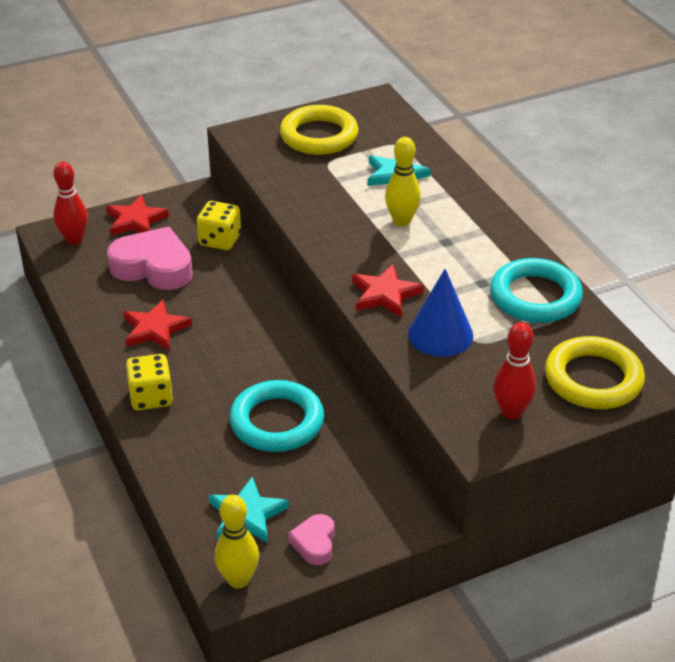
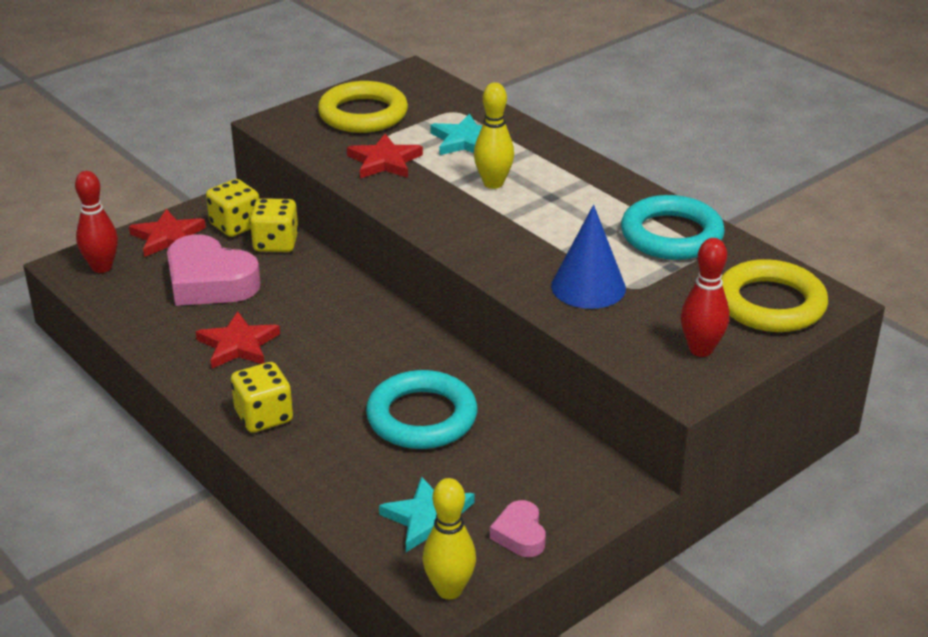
camera: 15 degrees left, 5 degrees down
(153, 267) = (209, 282): pink heart -> pink heart turned 150 degrees counterclockwise
(193, 218) = (235, 225): none -> yellow dice
(385, 294) = (509, 257): red star -> red star (384, 161)

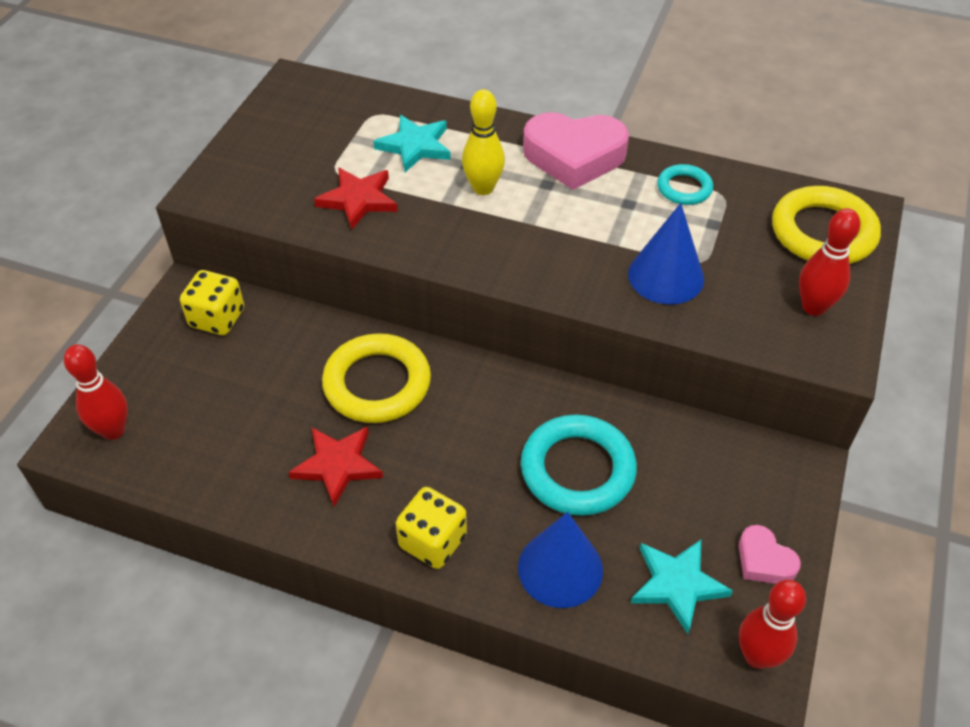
camera: 30 degrees left, 15 degrees up
(168, 237) = (156, 362): red star -> none
(209, 282) = (246, 400): pink heart -> pink heart (574, 157)
(276, 243) = (276, 324): yellow dice -> none
(345, 471) = (560, 568): none -> blue cone
(363, 114) = (288, 149): yellow ring -> yellow ring (377, 383)
(449, 589) = (757, 656): yellow bowling pin -> red bowling pin
(671, 235) = (684, 188): turquoise ring -> turquoise ring, size x0.55

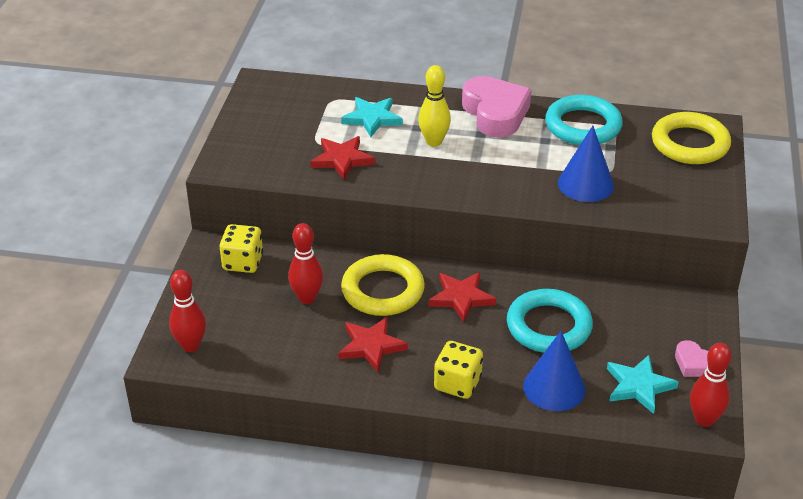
camera: 10 degrees left, 10 degrees down
(474, 409) = (461, 298): none -> red star
(574, 157) = (495, 113): pink heart -> pink heart turned 105 degrees counterclockwise
(684, 188) = (583, 126): turquoise ring -> turquoise ring, size x1.83
(813, 307) = (694, 192): red bowling pin -> red bowling pin (307, 298)

